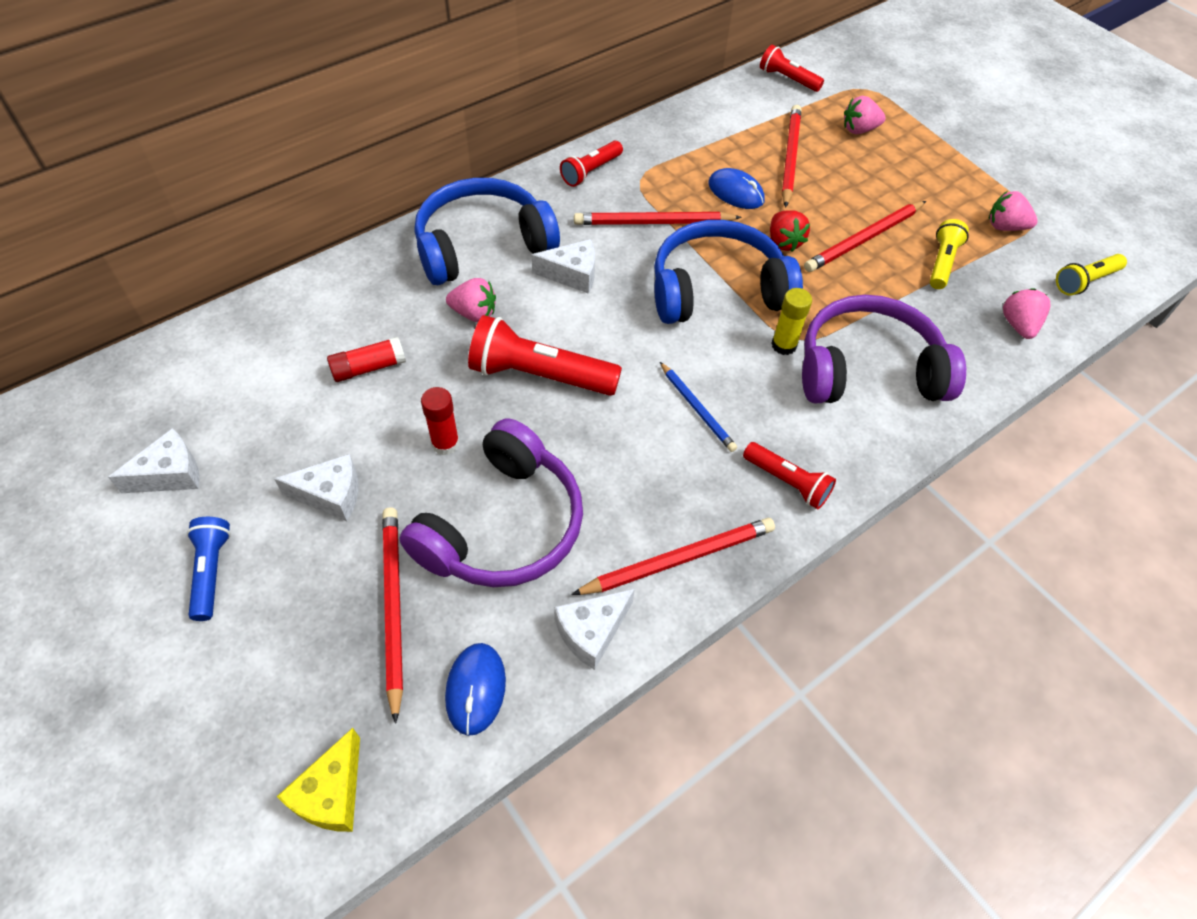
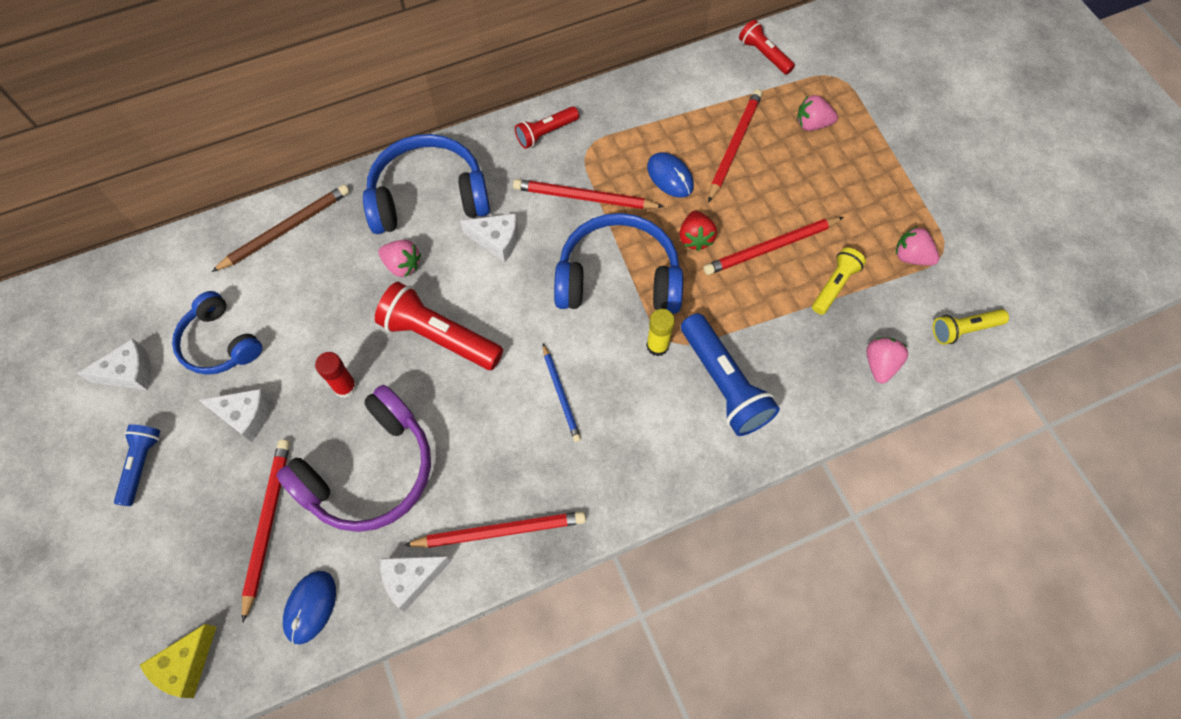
camera: 15 degrees right, 10 degrees up
(278, 424) = (219, 343): none -> blue headphones
(326, 299) = (286, 229): none -> brown pencil
(368, 368) = (303, 303): red glue stick -> none
(787, 482) = (613, 479): red flashlight -> none
(868, 369) = (723, 384): purple headphones -> blue flashlight

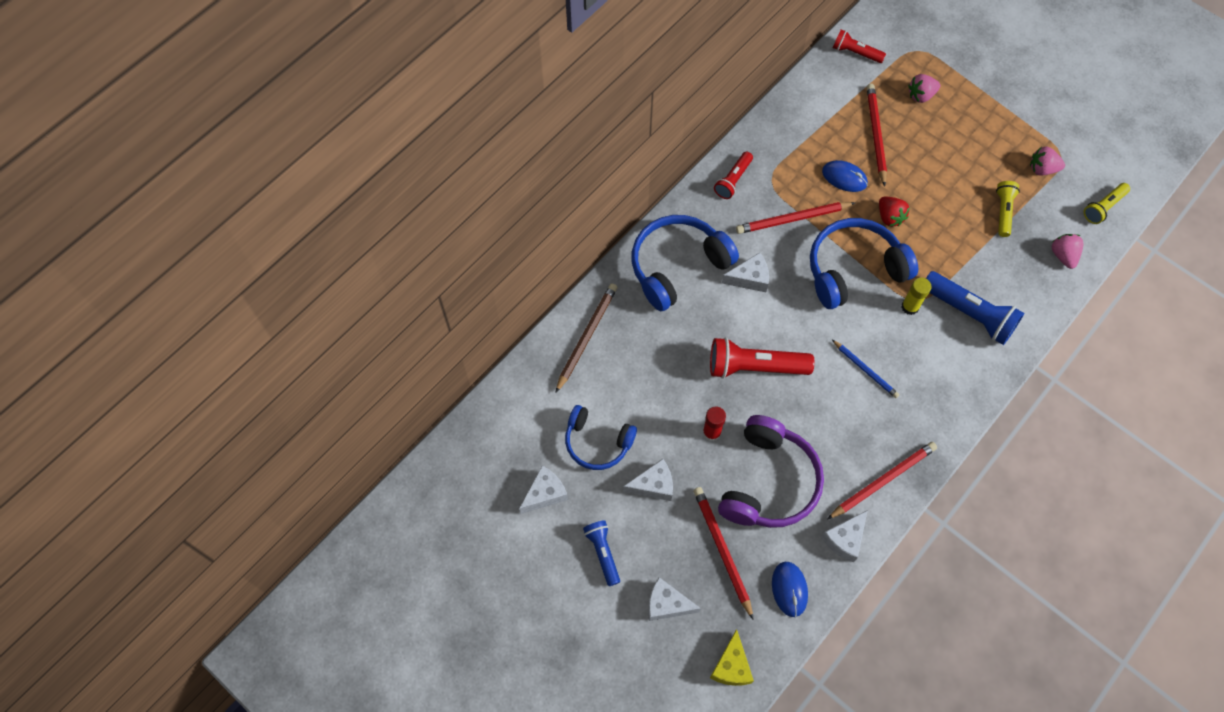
camera: 25 degrees left, 0 degrees up
(167, 556) = (667, 604): none -> white cheese
(402, 265) = (693, 326): pink strawberry -> none
(771, 248) = (945, 202): red pencil -> none

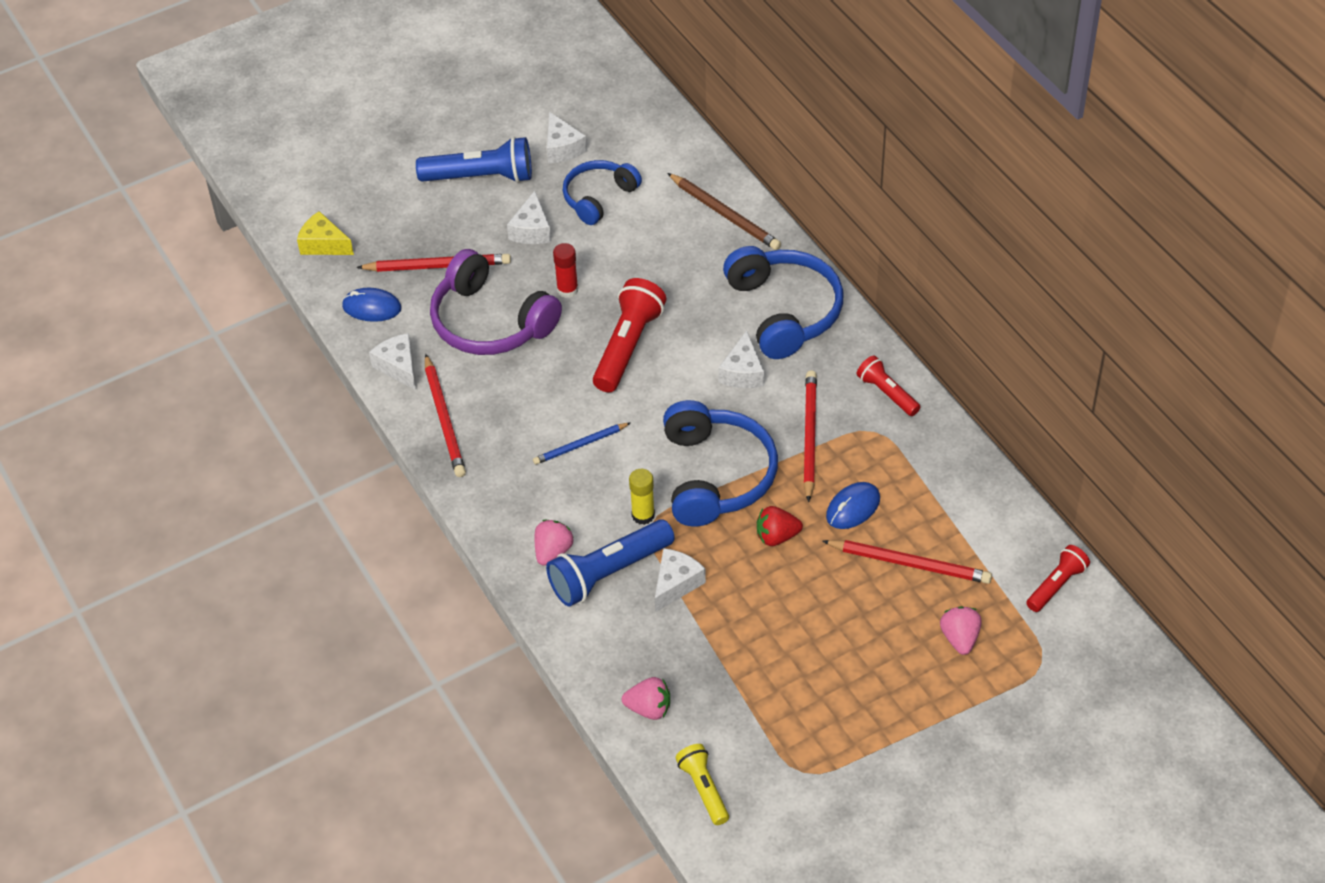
camera: 110 degrees right, 15 degrees down
(603, 553) = (481, 177): blue flashlight -> blue flashlight, size x1.71
(667, 604) = (407, 212): white cheese -> white cheese (676, 584)
(1003, 212) = (739, 666): yellow flashlight -> none
(1042, 169) = (790, 739): pink strawberry -> pink strawberry (553, 551)

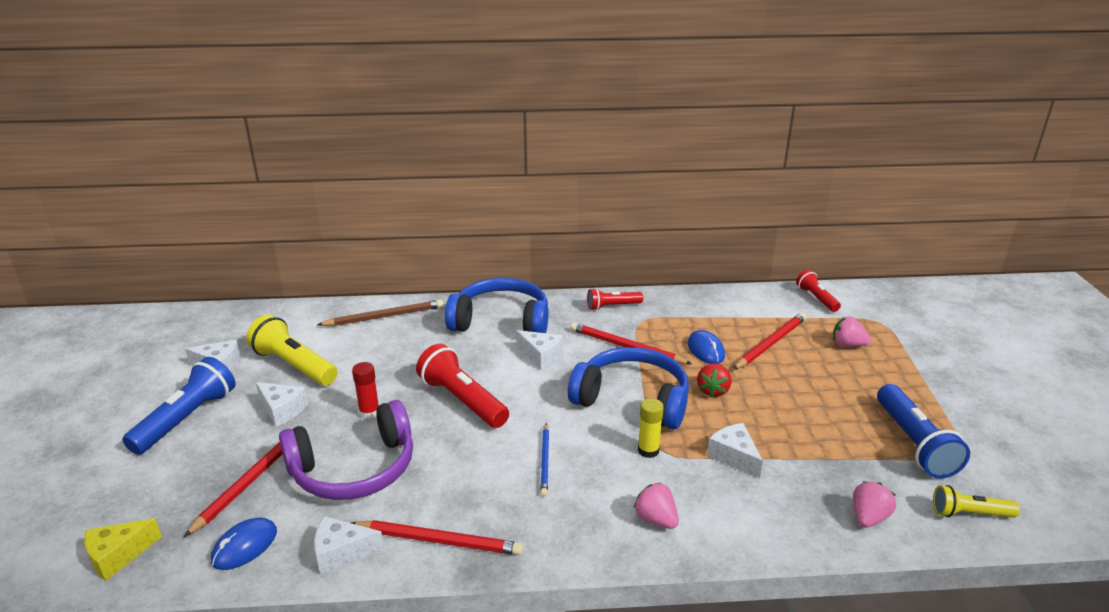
camera: 65 degrees left, 20 degrees down
(598, 197) = (294, 365): blue headphones -> yellow flashlight
(608, 573) = (701, 492): blue flashlight -> blue flashlight (914, 443)

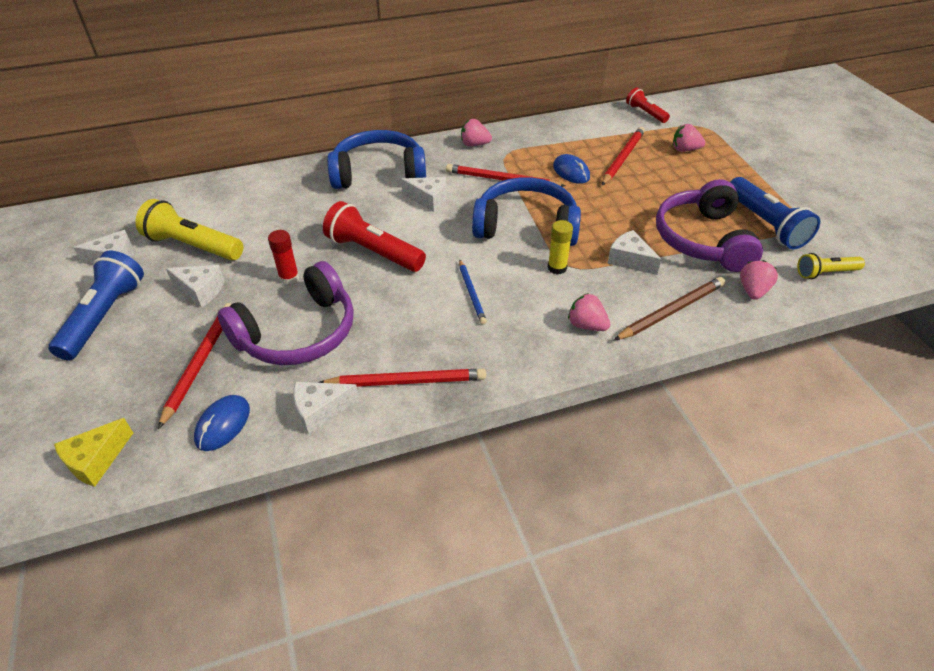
camera: 15 degrees left, 15 degrees up
(384, 316) = (263, 185): brown pencil -> brown pencil (671, 311)
(612, 306) = (474, 144): red flashlight -> pink strawberry
(713, 390) = (591, 206): red strawberry -> none
(829, 448) = (702, 239): none -> purple headphones

